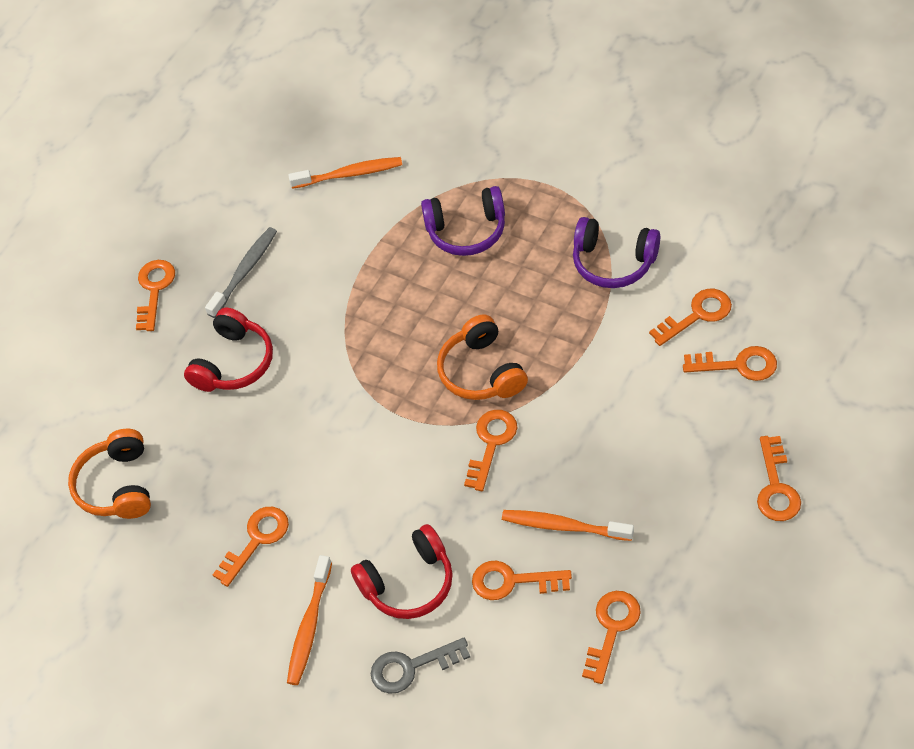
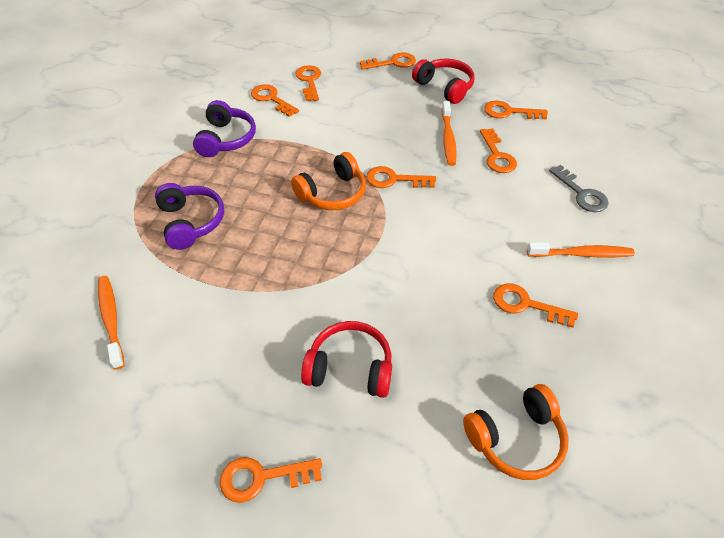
camera: 110 degrees left, 5 degrees down
(245, 272) = (235, 386): grey toothbrush -> none
(409, 583) = (521, 205): red headphones -> red headphones (445, 87)

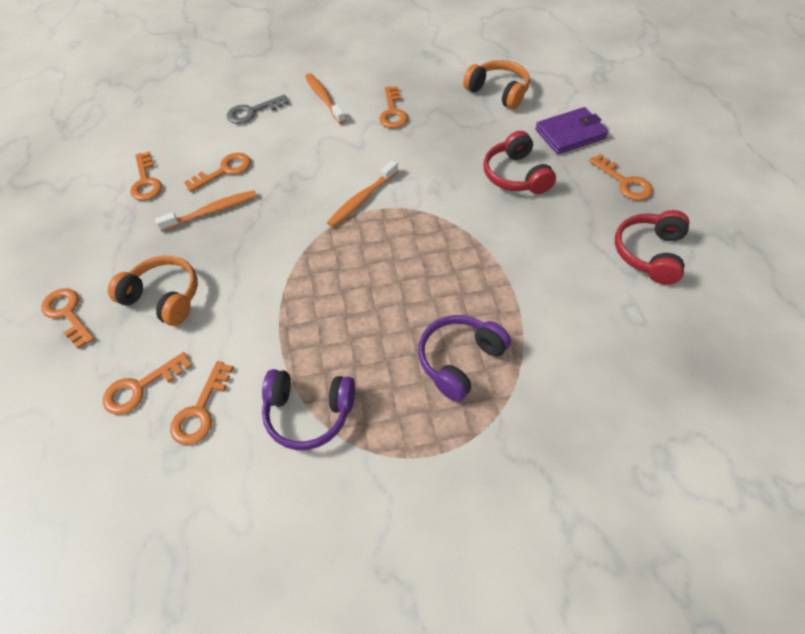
camera: 115 degrees left, 5 degrees up
(111, 319) = (609, 346): orange toothbrush -> orange toothbrush (362, 199)
(226, 139) = (308, 413): purple headphones -> purple headphones turned 150 degrees counterclockwise
(332, 193) = (345, 264): orange headphones -> orange headphones (164, 297)
(382, 474) = (570, 134): none -> purple wallet
(394, 180) = (298, 227): orange key -> none
(445, 87) = (113, 245): red headphones -> red headphones (649, 253)
(581, 193) = (252, 112): grey key -> grey key turned 150 degrees counterclockwise

